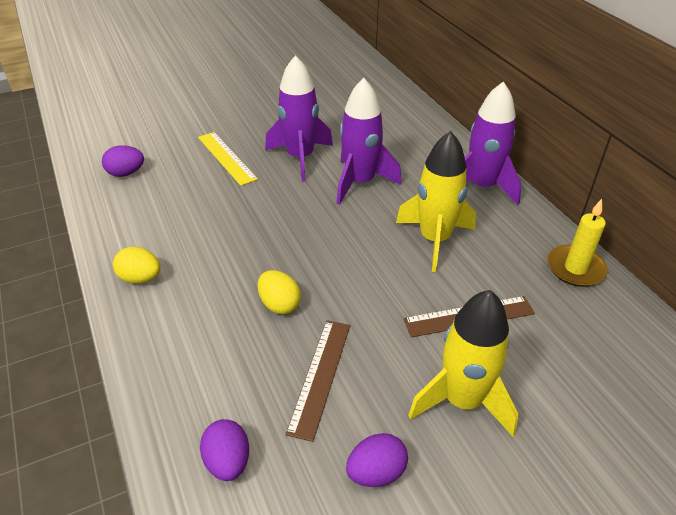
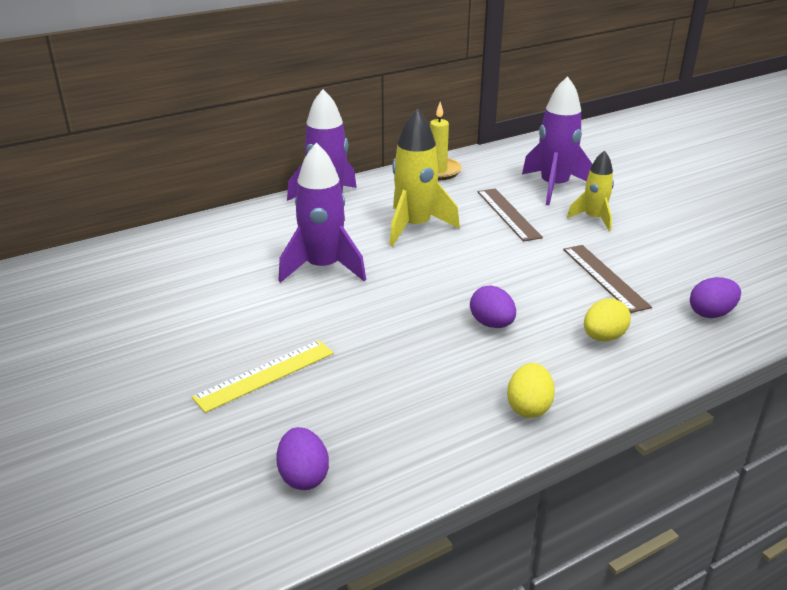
camera: 95 degrees left, 10 degrees down
(279, 304) = (531, 304): yellow egg -> yellow egg (603, 337)
(300, 158) = (269, 312): purple rocket -> purple rocket (554, 187)
(320, 376) = (604, 277): brown ruler -> brown ruler turned 60 degrees clockwise
(376, 472) = (674, 250): purple egg -> purple egg (491, 324)
(462, 400) = (593, 219): yellow rocket -> yellow rocket, size x0.61

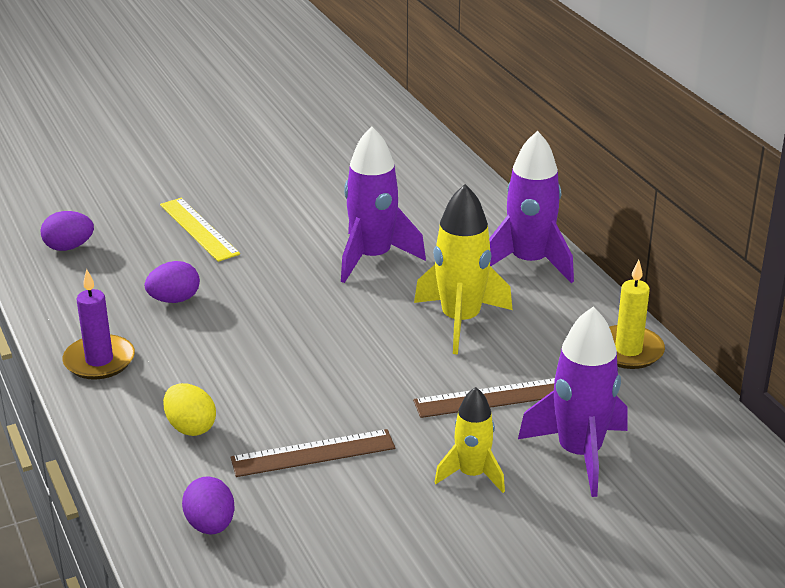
camera: 95 degrees right, 0 degrees up
(491, 324) = (238, 355): purple egg -> purple egg (174, 300)
(529, 407) = (99, 361): yellow egg -> purple candle

